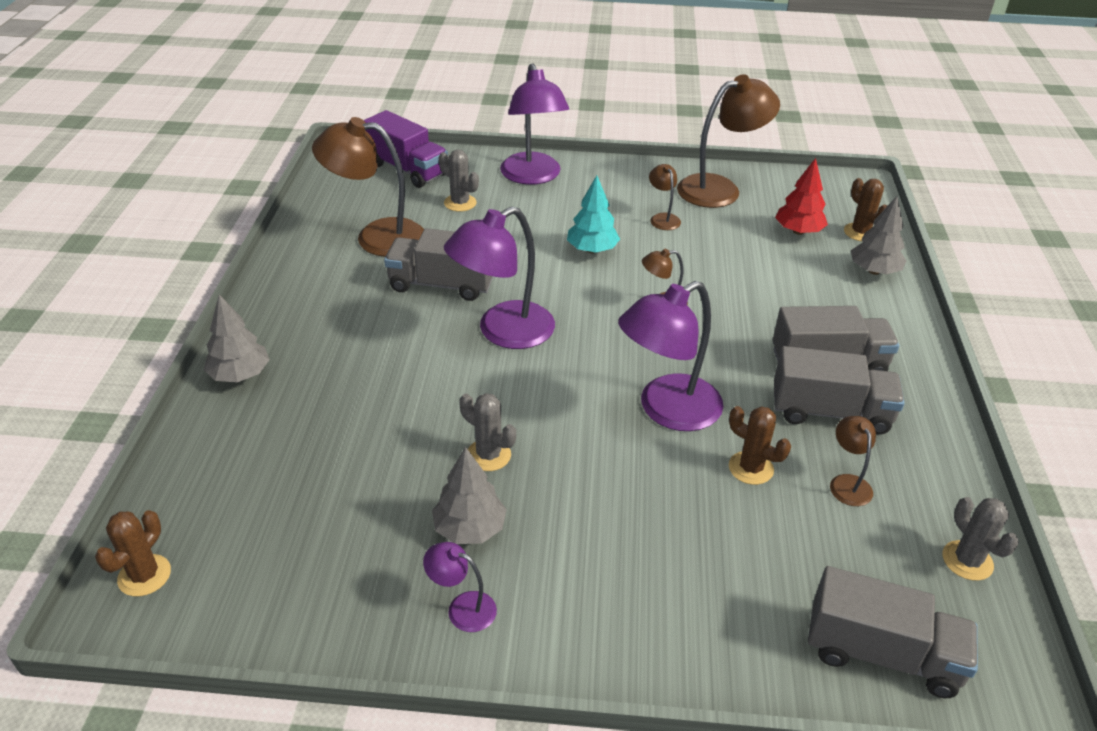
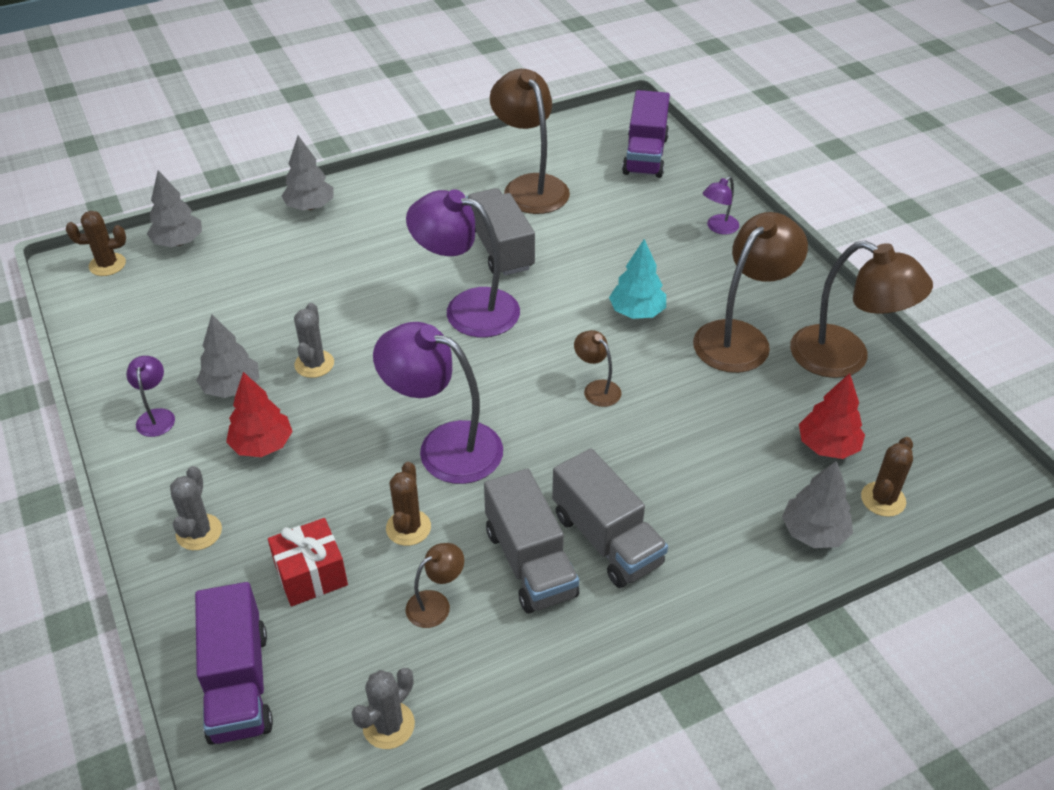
camera: 60 degrees right, 5 degrees up
(177, 496) = (178, 242): none -> grey tree
(460, 203) = (626, 206): grey cactus -> grey cactus (199, 532)
(533, 176) = (718, 228): purple lamp -> purple lamp, size x0.47
(574, 532) = (262, 445): none -> red tree
(662, 218) = (741, 337): brown lamp -> brown lamp, size x2.12
(771, 554) = (311, 575): none -> red gift
(881, 654) = (238, 684): grey truck -> purple truck

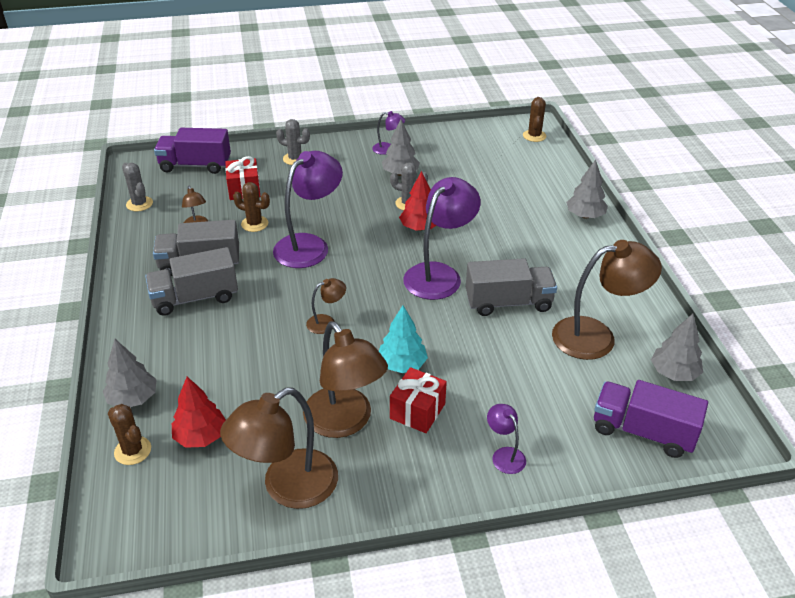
camera: 105 degrees right, 5 degrees down
(178, 242) = (552, 161): grey tree -> grey tree (674, 373)
(262, 445) = (347, 181): red tree -> red tree (420, 227)
(696, 289) = (417, 411): none -> red gift

